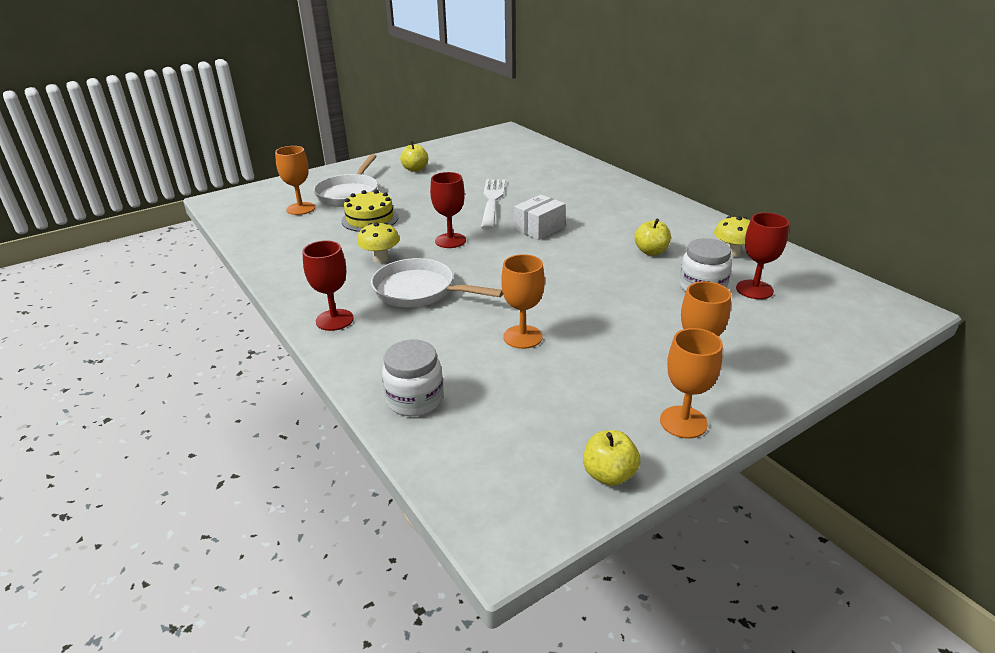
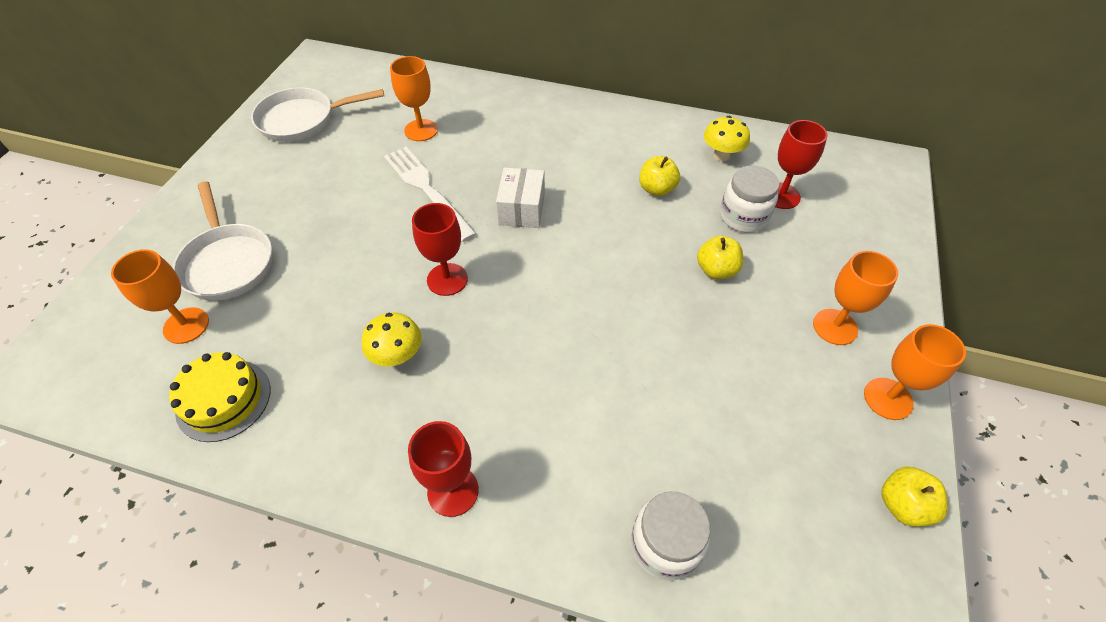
camera: 40 degrees left, 20 degrees up
(370, 219) = (308, 294): yellow cake -> yellow cake (223, 400)
(415, 169) = (272, 176): yellow apple -> yellow apple (716, 270)
(420, 291) = (499, 381): white pan -> white pan (303, 120)
(522, 337) = (668, 381): orange goblet -> orange goblet (421, 130)

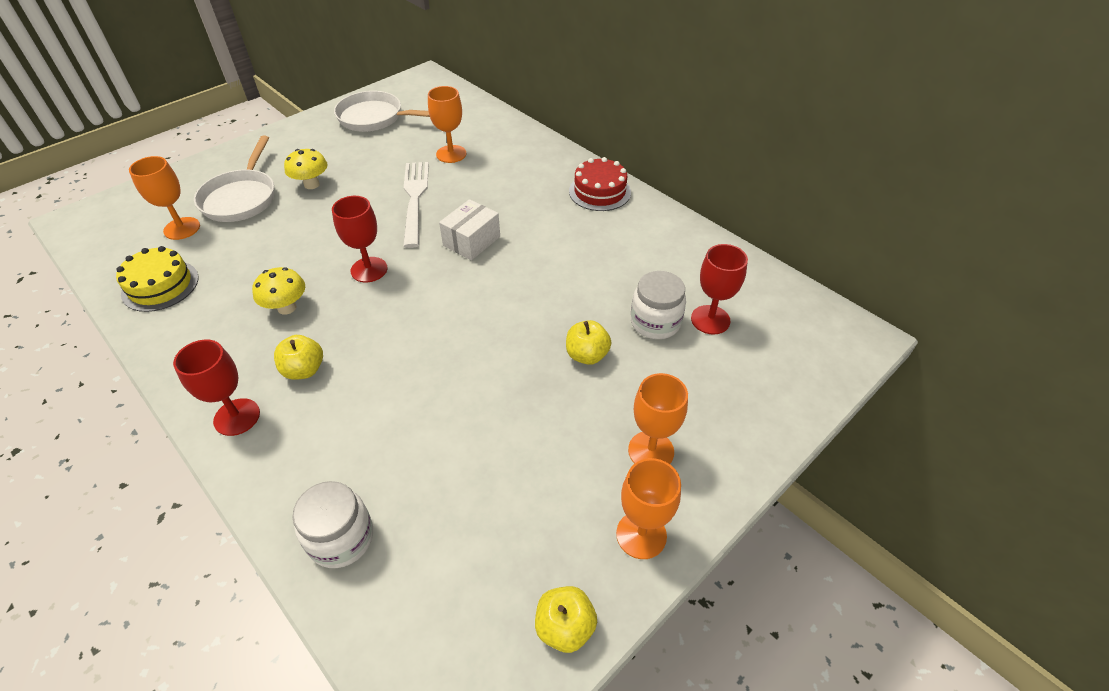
camera: 30 degrees right, 5 degrees down
(594, 117) = (599, 191): none -> red cake
(656, 189) = (598, 269): yellow apple -> yellow apple (304, 370)
(721, 155) = (685, 264): yellow mushroom -> yellow mushroom (311, 184)

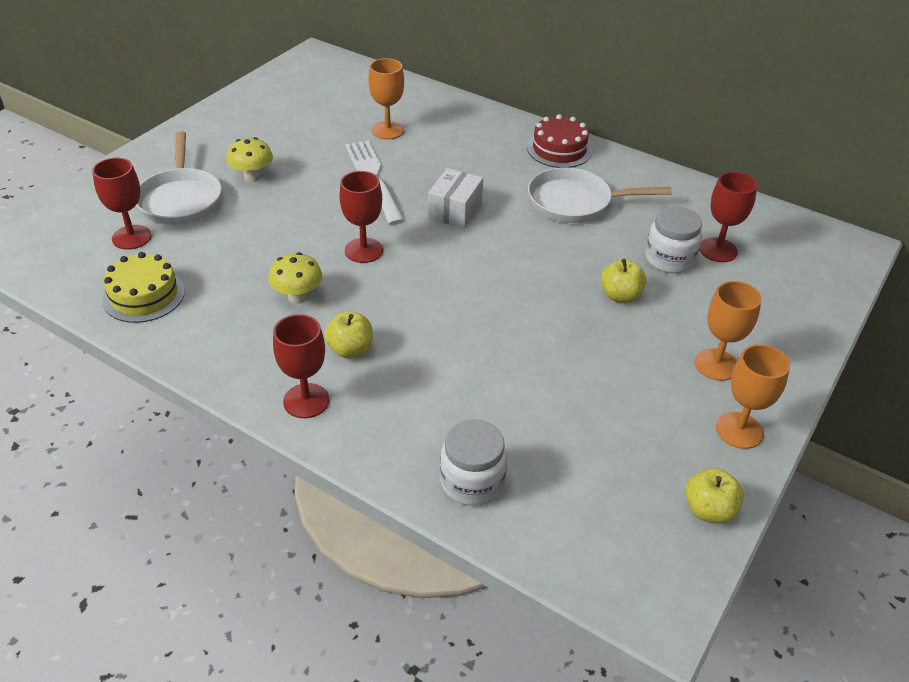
camera: 15 degrees left, 5 degrees down
(182, 228) = (131, 237): orange goblet -> red goblet
(375, 118) = (283, 103): white pan -> white pan (575, 202)

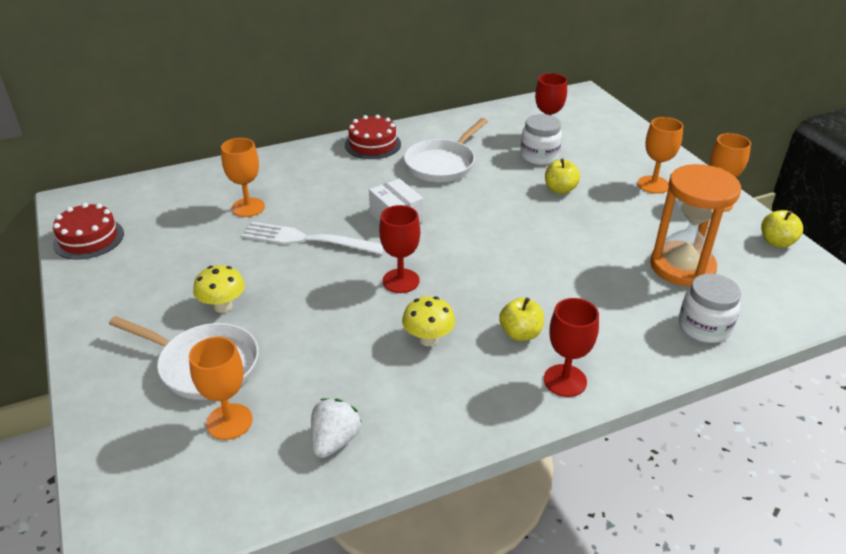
camera: 55 degrees left, 5 degrees down
(131, 237) = (229, 421): red goblet -> orange goblet
(144, 295) = (335, 441): yellow cake -> white strawberry
(278, 84) = (89, 239): none -> red cake
(569, 435) = (682, 267): none -> orange hourglass

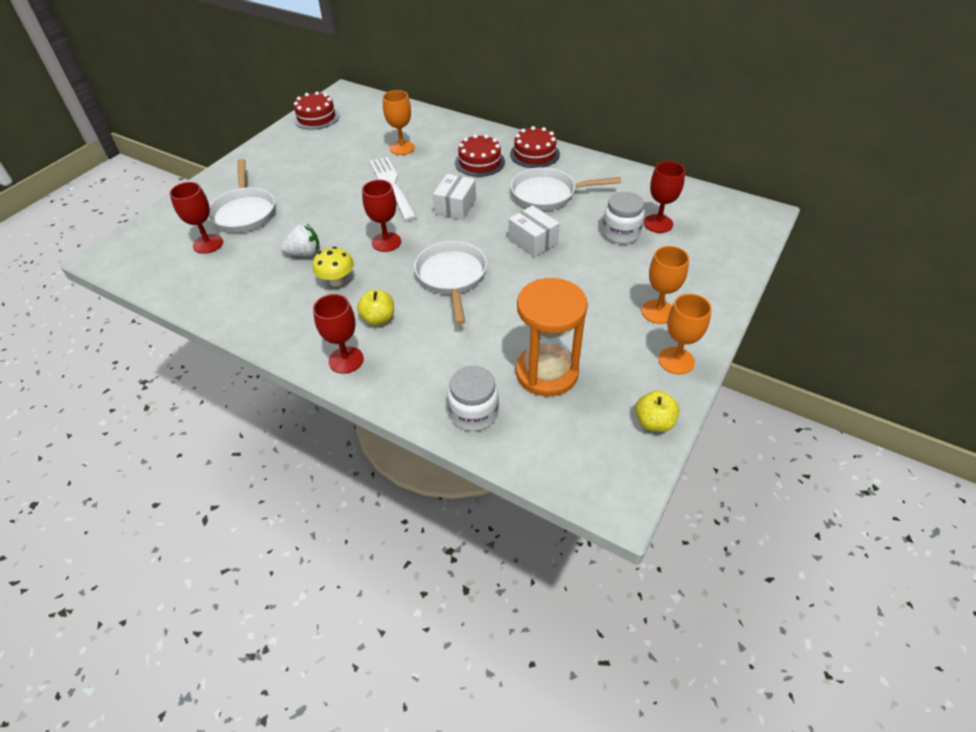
camera: 55 degrees right, 10 degrees up
(223, 306) = (299, 191): yellow mushroom -> none
(229, 421) = (208, 244): orange goblet -> red goblet
(335, 441) = (219, 288): white strawberry -> white strawberry (304, 253)
(343, 175) = (479, 162): none -> red cake
(501, 200) = (533, 241): none -> white box
(504, 264) = (452, 277): none -> white pan
(560, 190) = (583, 264): yellow apple -> none

